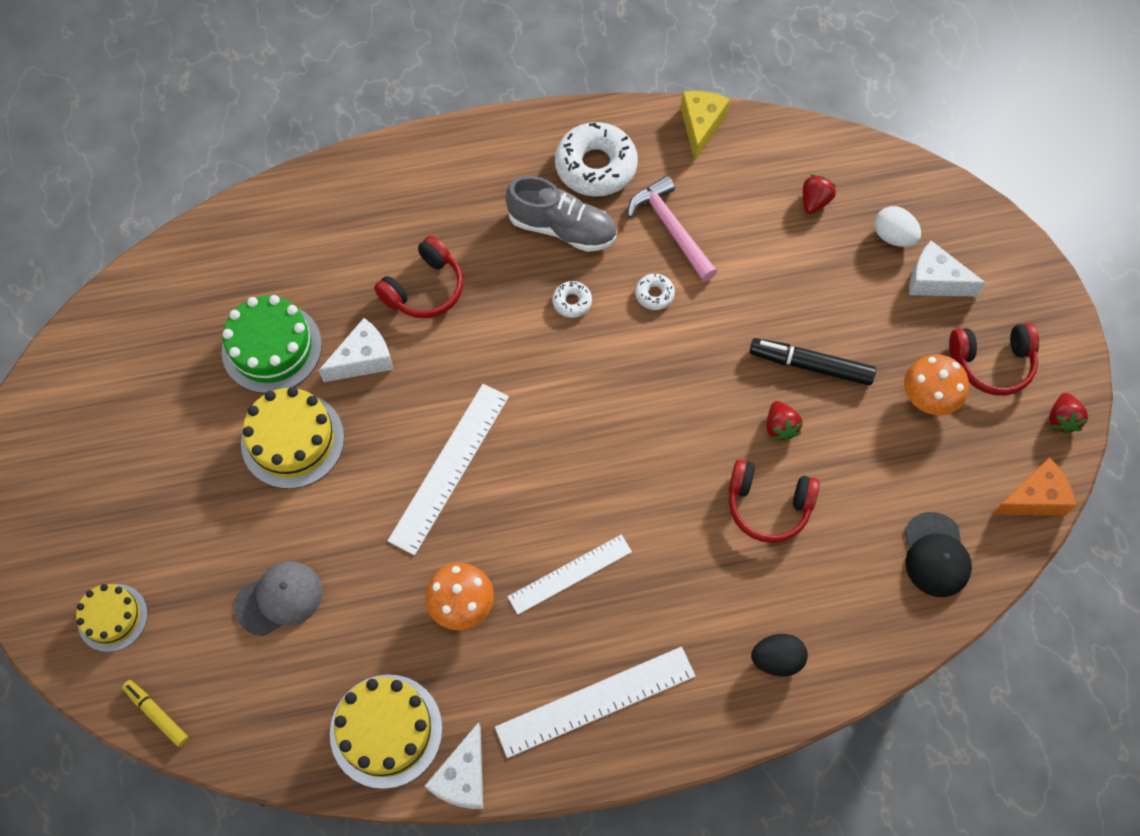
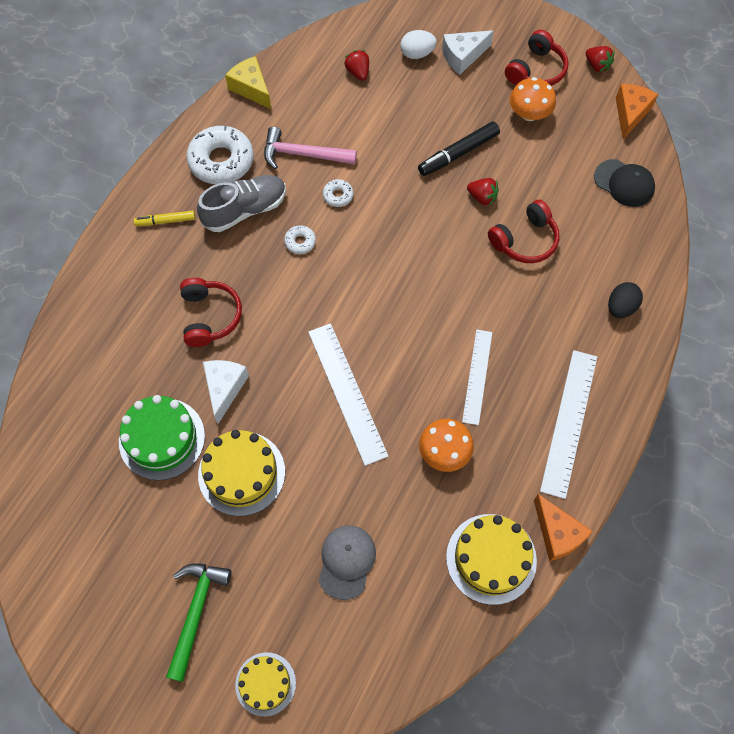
camera: 50 degrees left, 0 degrees up
(133, 507) = (195, 613): none -> green hammer
(157, 714) = (361, 701): yellow marker -> yellow marker (165, 221)
(463, 777) = (557, 534): white cheese -> orange cheese

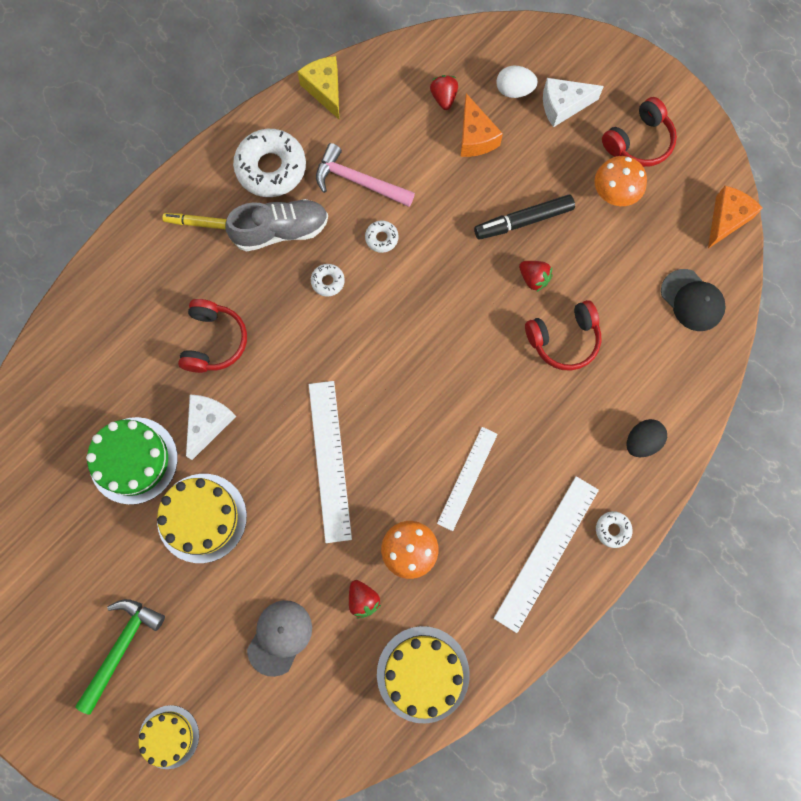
camera: 15 degrees right, 10 degrees up
(557, 534) = (497, 667): orange cheese -> orange cheese (475, 137)
(597, 66) = (708, 152): red strawberry -> red strawberry (363, 599)
(620, 387) = (612, 530): none -> white donut

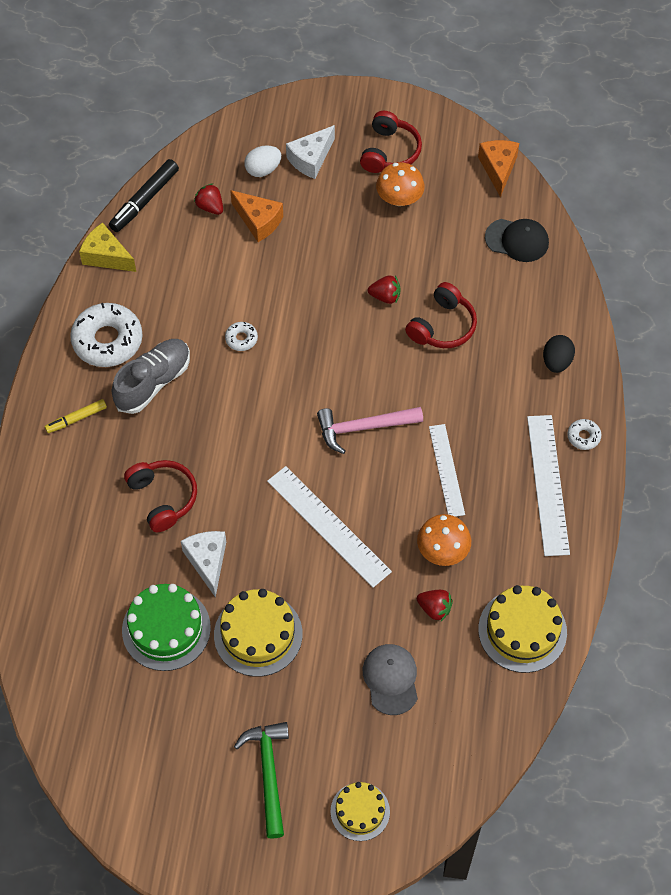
camera: 35 degrees left, 15 degrees down
(328, 281) = (222, 397): white donut -> none
(358, 181) = (189, 308): pink hammer -> pink hammer (364, 428)
(523, 221) = (345, 260): black marker -> black marker (144, 200)

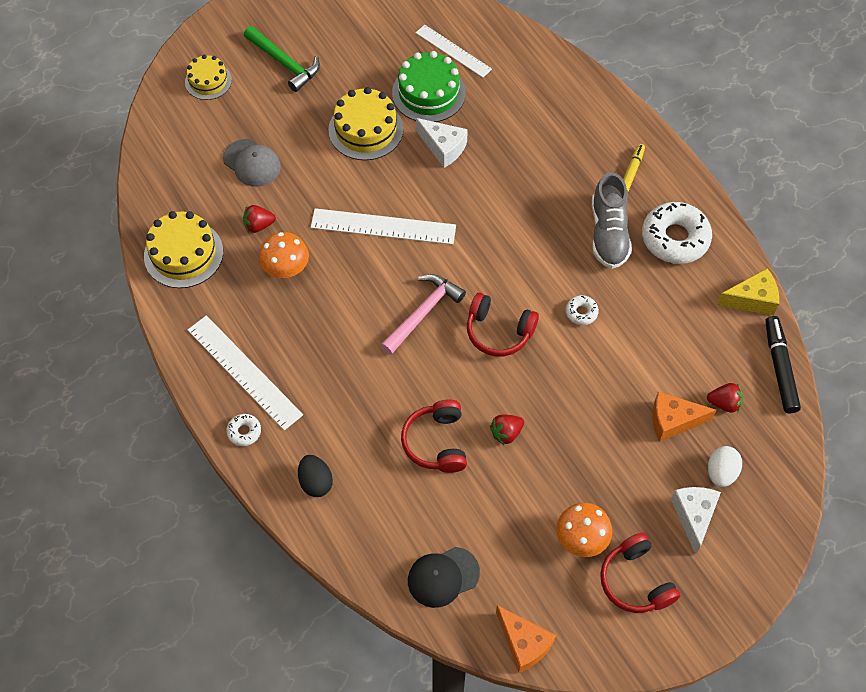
camera: 140 degrees right, 0 degrees up
(163, 498) = (515, 164): red headphones -> red headphones (498, 331)
(446, 470) = (332, 327): white ruler -> white ruler (453, 51)

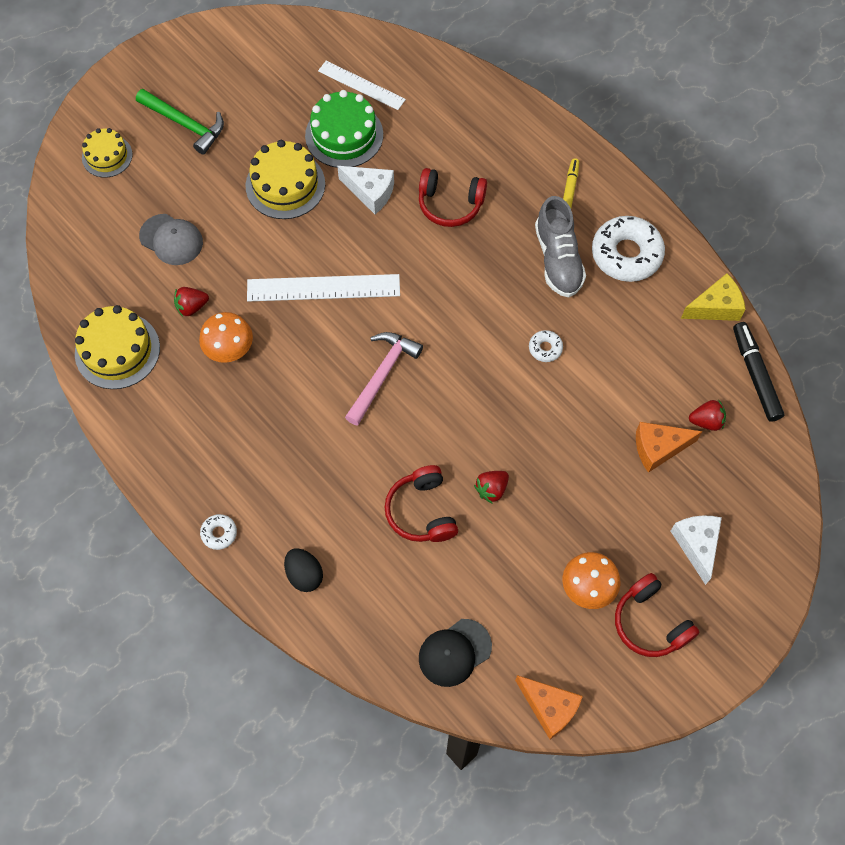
camera: 10 degrees left, 5 degrees up
(244, 371) = (207, 468): white ruler -> none
(498, 331) = (464, 382): red headphones -> red headphones (450, 204)
(721, 472) = (716, 494): white egg -> none

